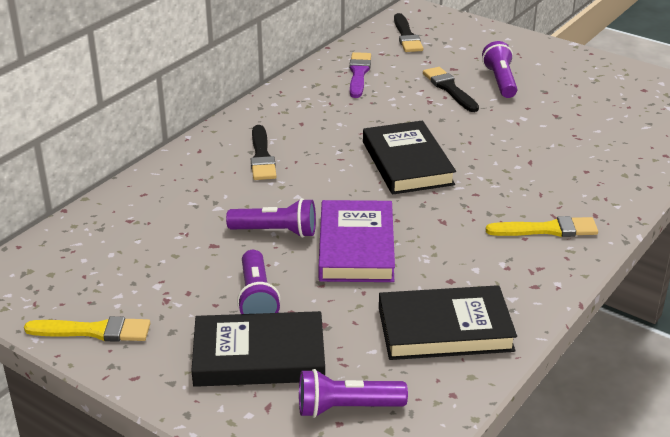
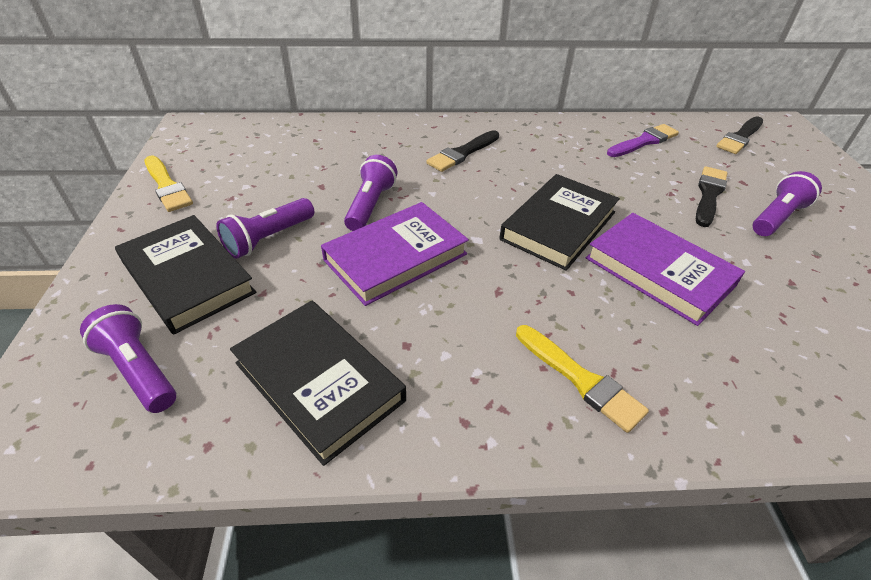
camera: 50 degrees right, 10 degrees up
(276, 232) = (370, 205): purple flashlight -> purple flashlight turned 135 degrees counterclockwise
(496, 152) = (659, 271): none -> purple book

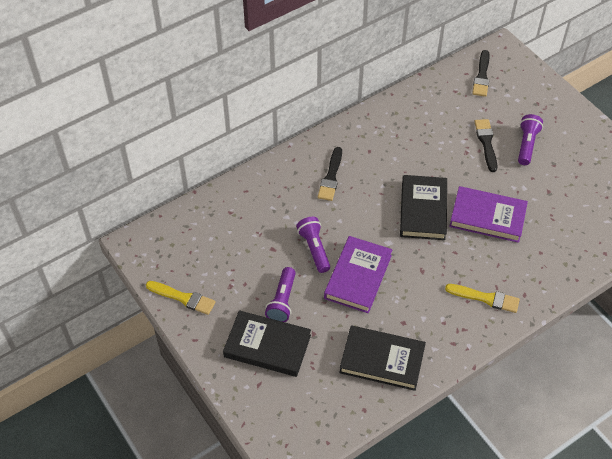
camera: 30 degrees left, 10 degrees up
(139, 370) = (301, 399): purple flashlight -> none
(644, 141) = (429, 109): purple brush -> none

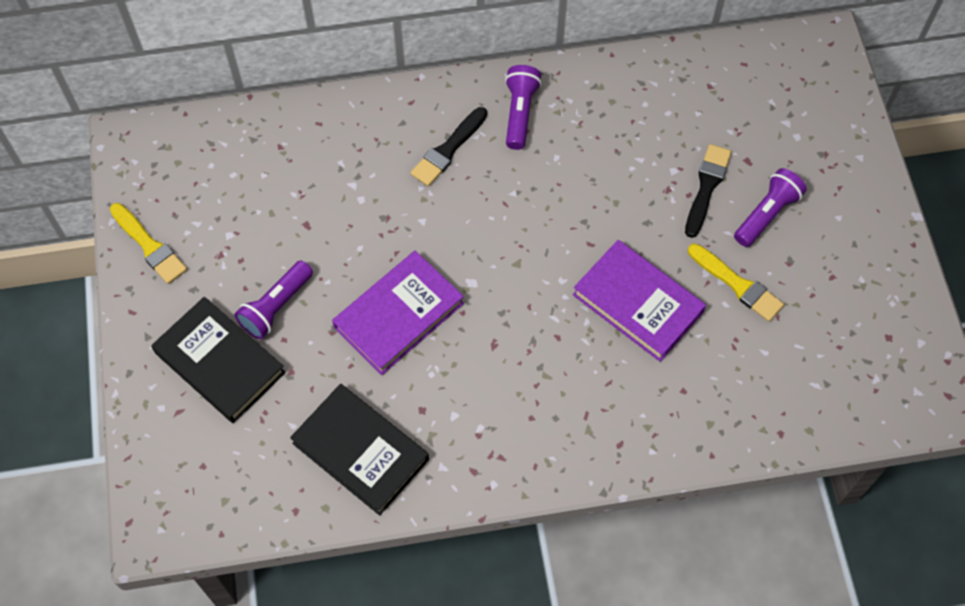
camera: 25 degrees right, 10 degrees up
(314, 249) = (363, 248): purple flashlight -> purple flashlight (520, 113)
(423, 210) = (549, 254): black book -> none
(482, 76) = (765, 77): black brush -> none
(485, 298) = (560, 425): yellow brush -> yellow brush (737, 284)

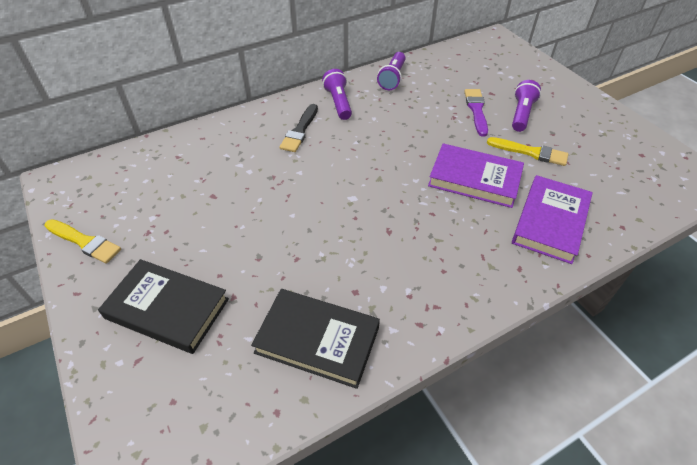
camera: 20 degrees left, 15 degrees down
(276, 307) = (205, 254): purple flashlight -> purple flashlight (392, 78)
(398, 315) = (307, 232): purple book -> purple book (550, 222)
(706, 187) = (476, 110): black brush -> purple brush

